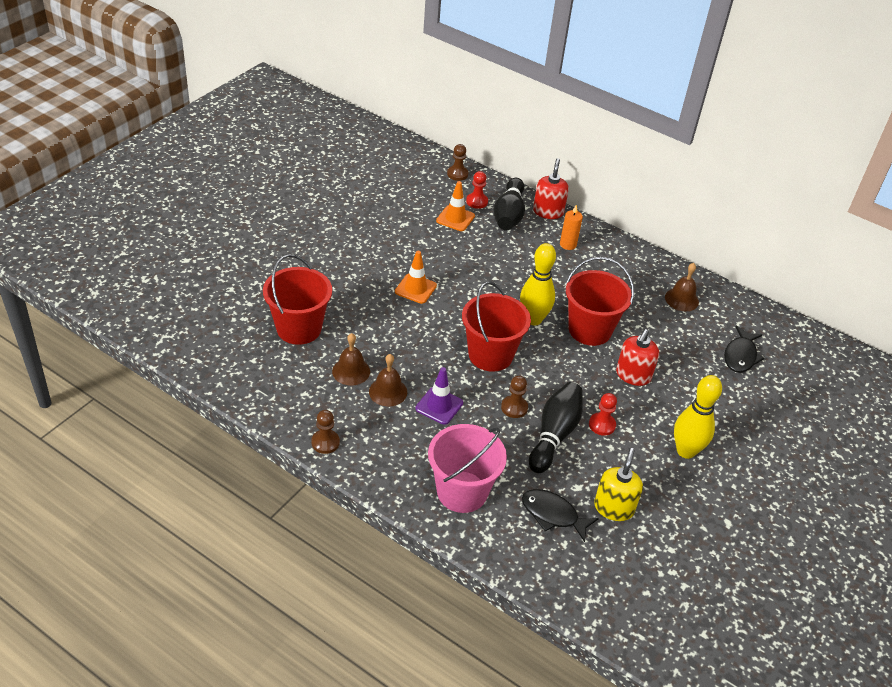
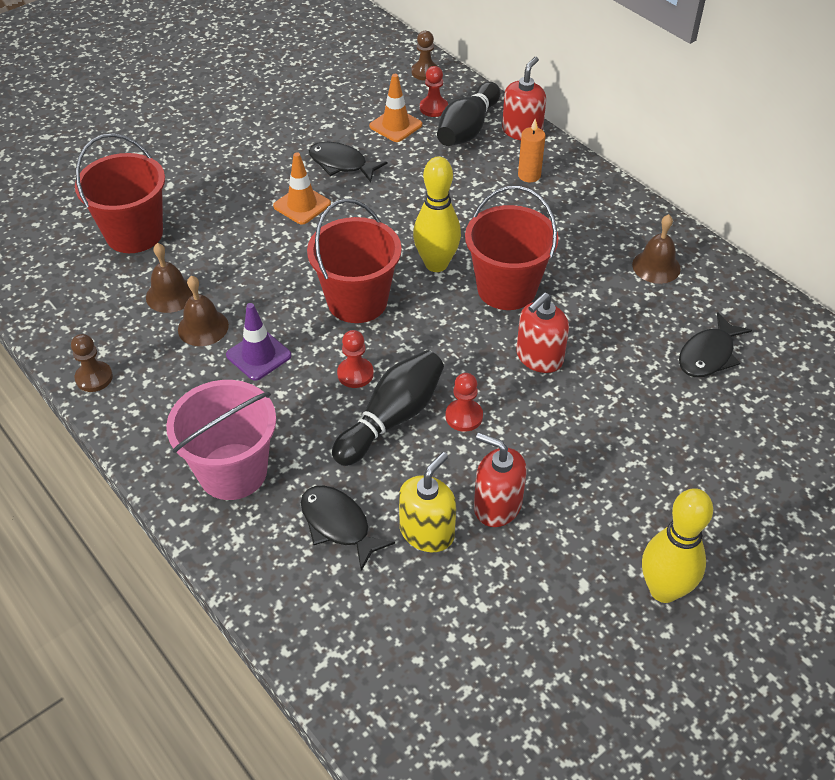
camera: 20 degrees right, 5 degrees up
(429, 253) = (341, 164): none -> black fish
(514, 407) = (355, 374): brown pawn -> red pawn
(651, 481) = (497, 505): none -> red soap dispenser
(686, 451) = (567, 473): yellow bowling pin -> yellow bowling pin (663, 590)

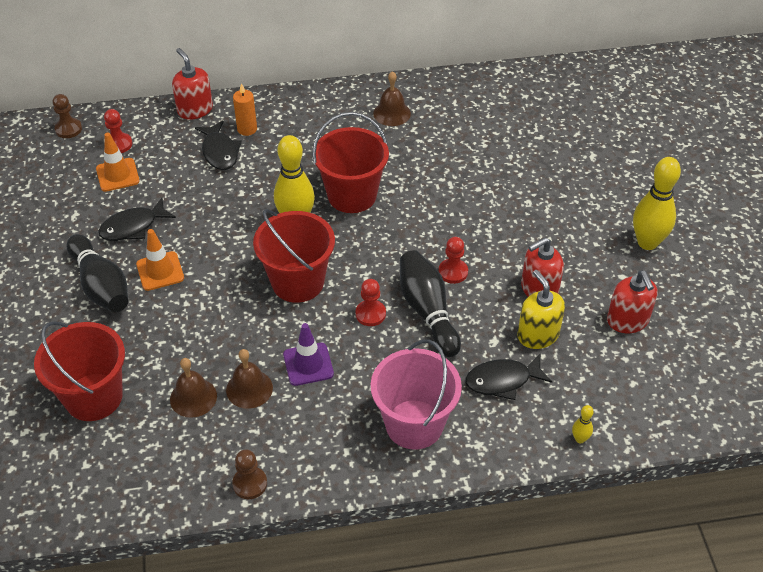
camera: 60 degrees left, 0 degrees up
(299, 634) = (580, 439): none -> yellow bowling pin
(467, 129) = (163, 137): black bowling pin -> black bowling pin (101, 285)
(539, 357) = (428, 209): red soap dispenser -> red soap dispenser (627, 321)
(708, 355) = (486, 130): black fish -> black fish (220, 152)

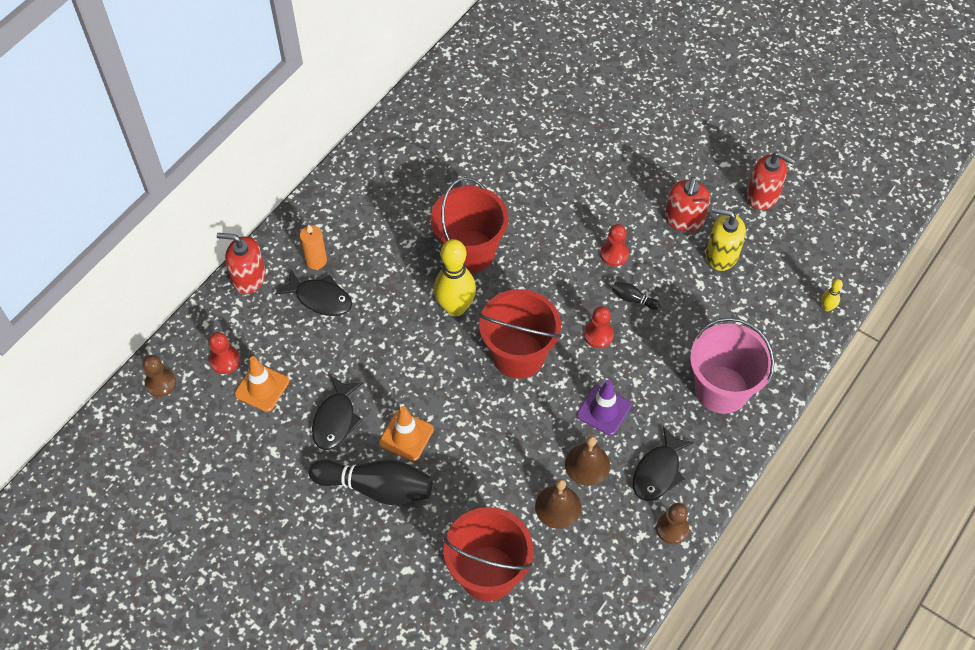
camera: 45 degrees left, 10 degrees up
(392, 113) = (413, 155): brown bell -> none
(427, 311) = (633, 299): black bowling pin -> black bowling pin, size x0.43
(502, 380) = (738, 308): black fish -> black fish (658, 472)
(647, 242) = (710, 123): yellow bowling pin -> none

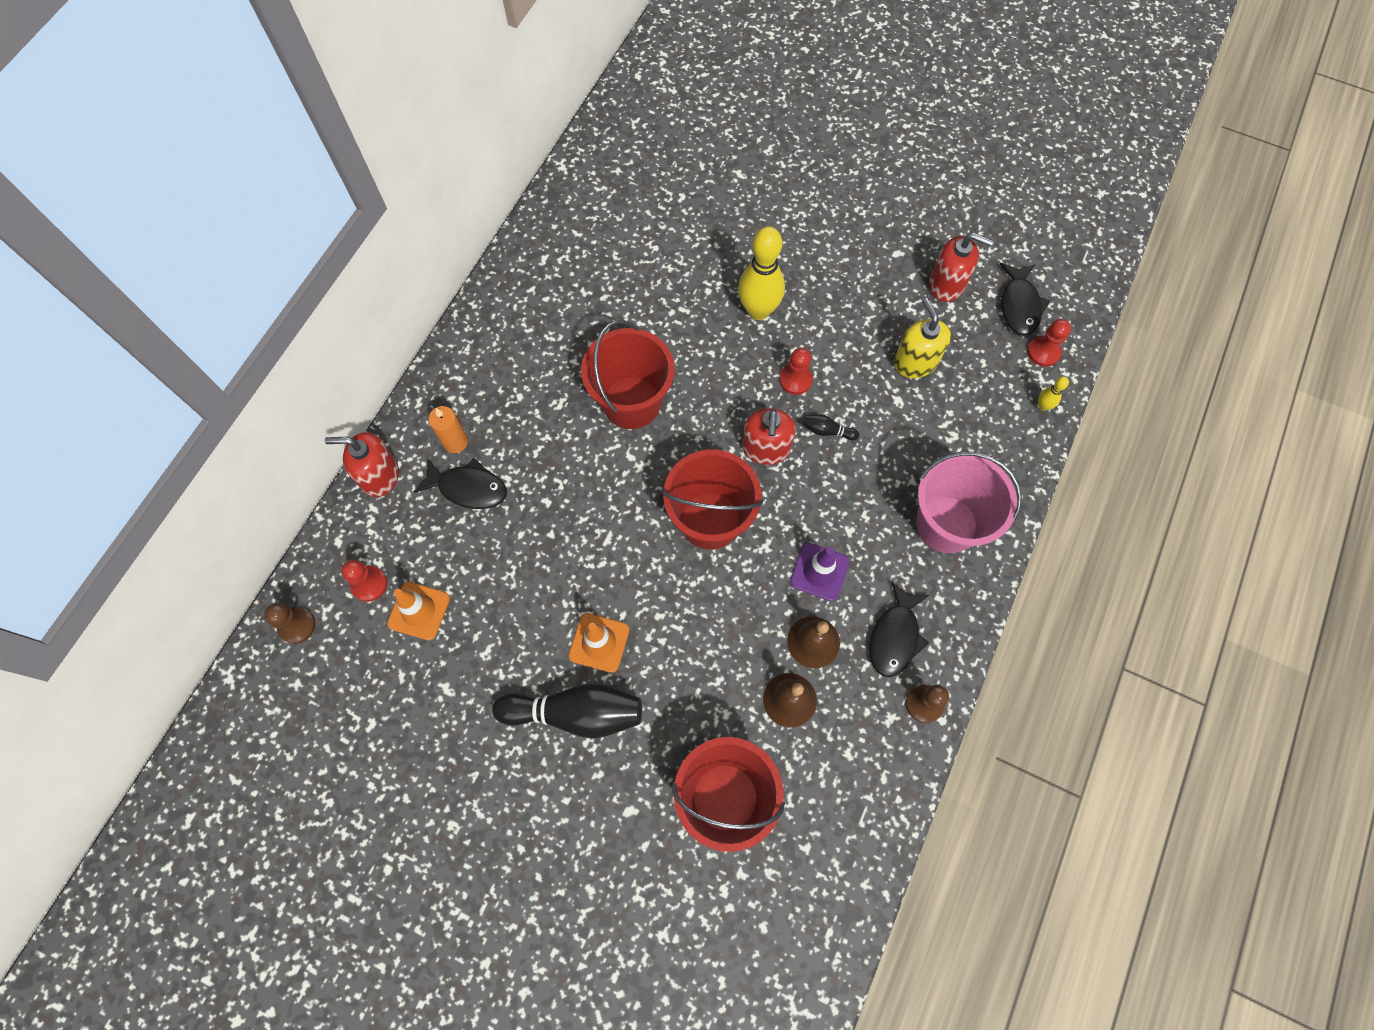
camera: 10 degrees left, 10 degrees up
(335, 419) = (513, 636): black fish -> black fish (1019, 305)
(455, 307) = (627, 474): yellow bowling pin -> yellow bowling pin (758, 310)
(598, 335) = (796, 481): red pawn -> red pawn (1043, 352)
(684, 219) = (865, 326): red soap dispenser -> red soap dispenser (766, 448)
(721, 255) = (915, 362): yellow soap dispenser -> yellow soap dispenser turned 60 degrees clockwise

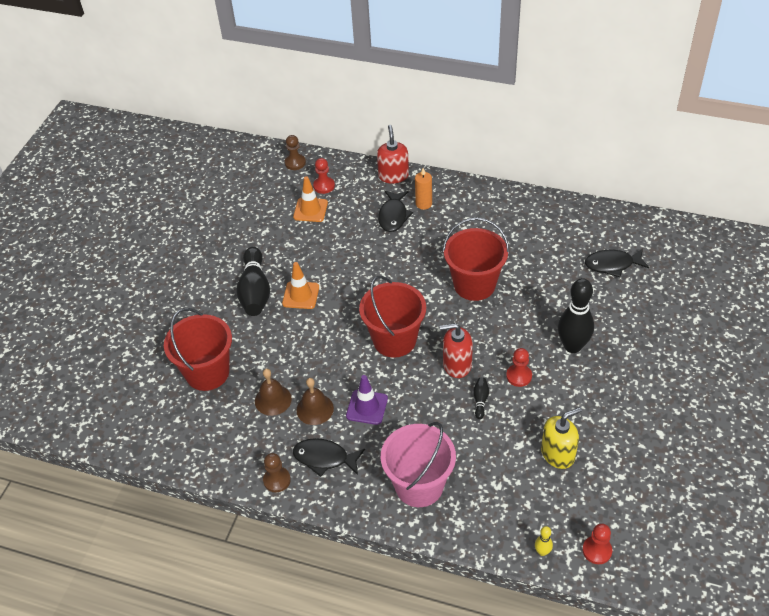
camera: 85 degrees right, 20 degrees down
(758, 310) = (572, 346): yellow bowling pin -> black bowling pin
(946, 284) = (641, 471): red soap dispenser -> none
(1019, 305) = (639, 529): black fish -> black fish (612, 264)

